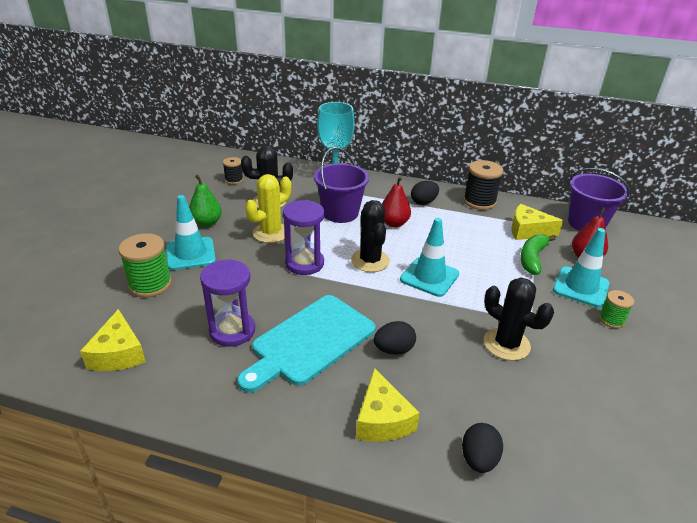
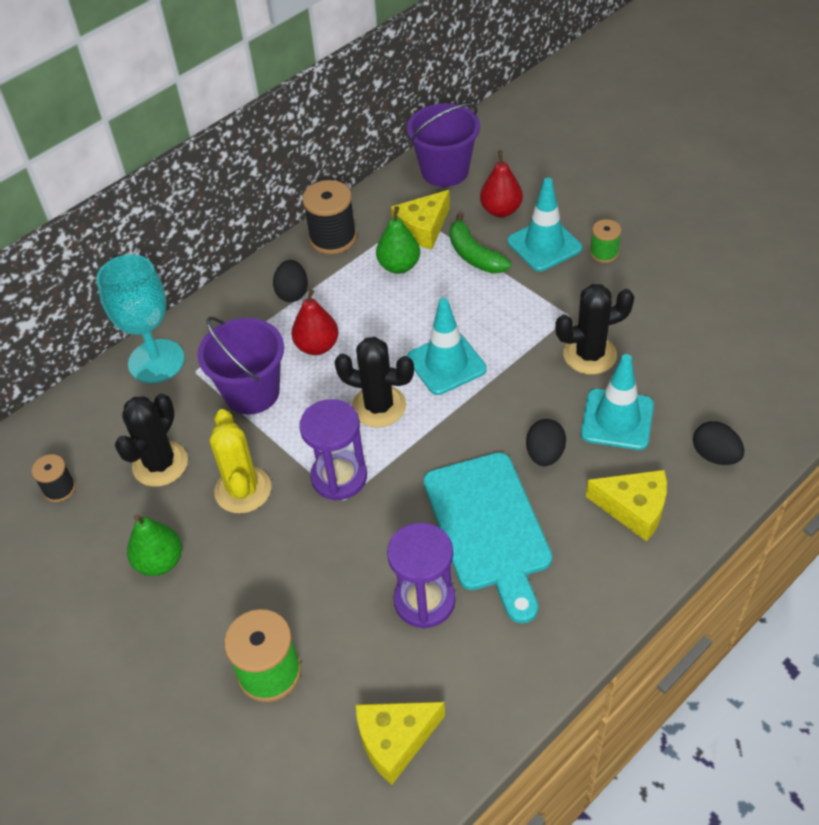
camera: 55 degrees left, 15 degrees up
(118, 353) = (395, 741): yellow cheese -> yellow cheese turned 135 degrees clockwise
(190, 254) = (227, 604): turquoise traffic cone -> turquoise traffic cone (617, 420)
(487, 232) = (399, 266): none -> green pear

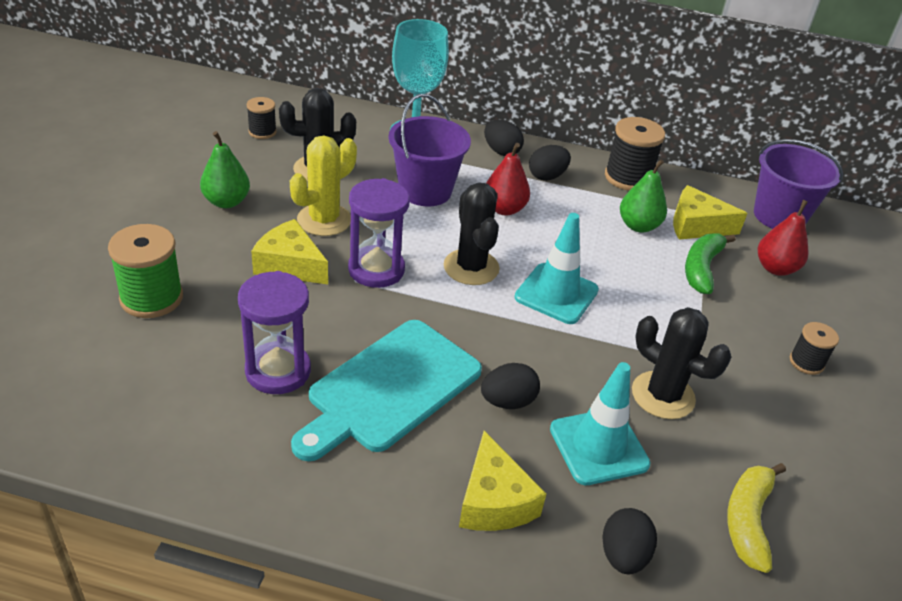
camera: 50 degrees right, 10 degrees down
(233, 308) = (501, 151): none -> black egg
(395, 741) = (116, 403): yellow cheese -> yellow cheese (289, 265)
(544, 245) = (767, 313): turquoise traffic cone -> none
(604, 253) = (806, 362): green spool -> black spool
(719, 370) = (748, 520): none -> yellow banana

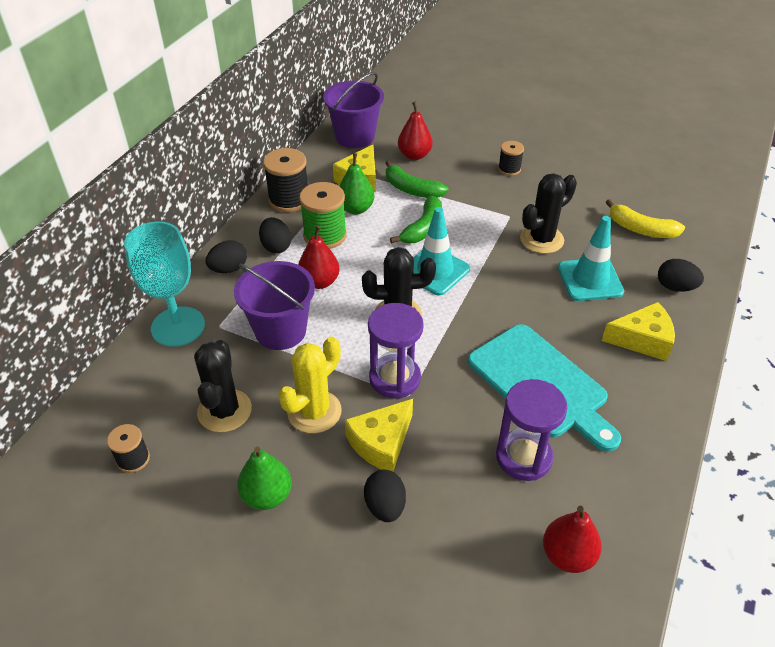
camera: 75 degrees left, 5 degrees up
(150, 404) = (567, 555): none -> red pear
(151, 298) = (423, 562): green spool -> green spool (325, 235)
(324, 220) = (314, 412): yellow cactus -> yellow cactus turned 75 degrees clockwise
(507, 402) = (551, 318): black egg -> black egg (385, 506)
(630, 281) = (423, 228): none -> green banana

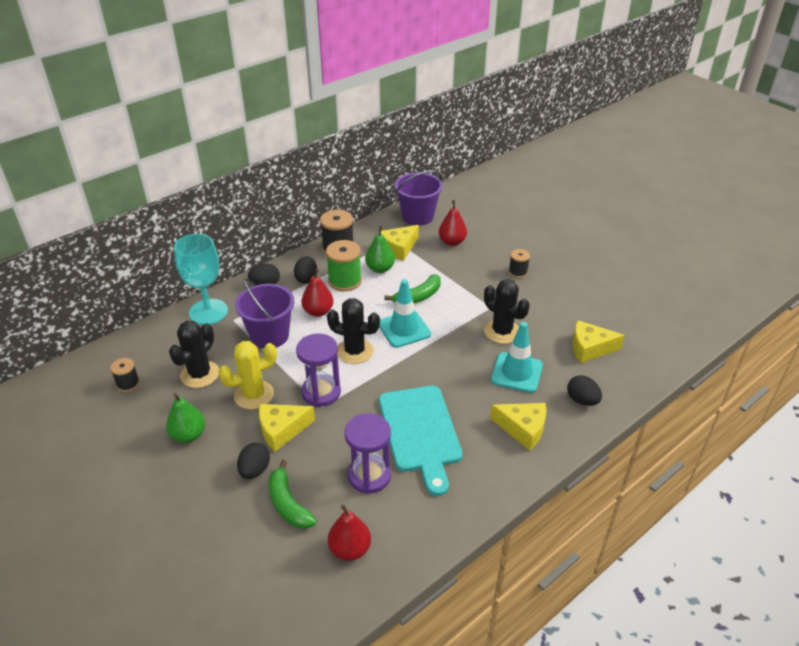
camera: 25 degrees right, 5 degrees down
(411, 189) = (431, 266): green banana -> green banana (288, 504)
(541, 239) = (502, 331): black cactus -> black cactus turned 60 degrees clockwise
(641, 229) = (589, 348): yellow banana -> yellow cheese

